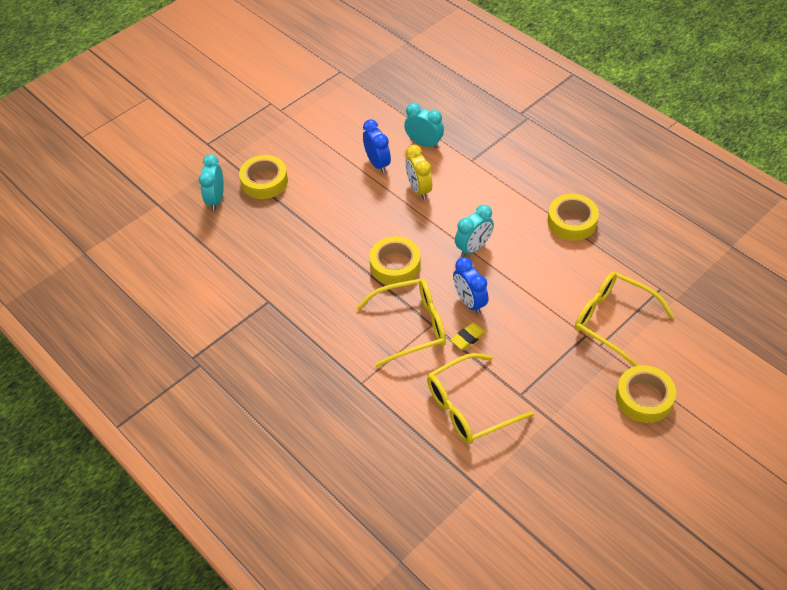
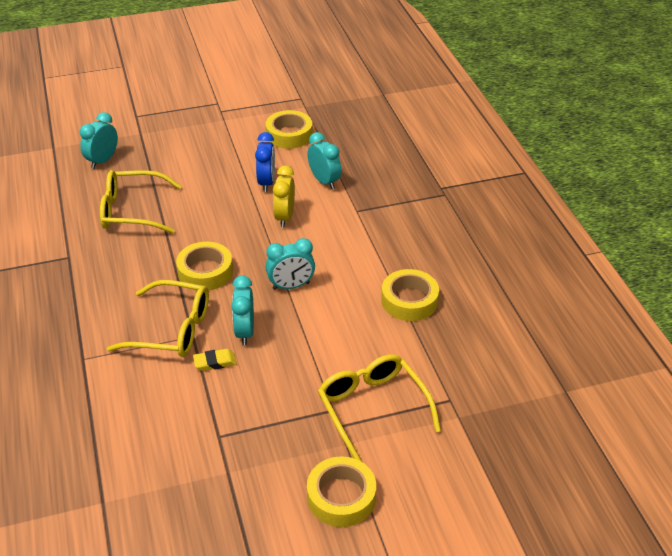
camera: 25 degrees right, 10 degrees down
(264, 181) = (155, 161): yellow tape -> yellow tape (289, 135)
(468, 408) = (158, 424): yellow glasses -> yellow glasses (131, 211)
(469, 302) = (245, 331): blue clock -> turquoise clock

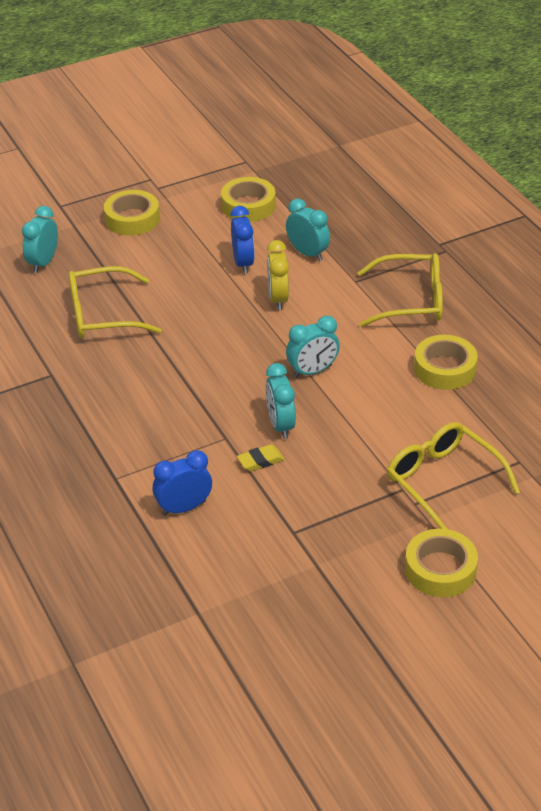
camera: 10 degrees left, 0 degrees up
(130, 396) = (184, 508): none -> blue clock
(173, 330) = (202, 434): yellow glasses -> yellow glasses (412, 300)
(205, 272) = (212, 369): yellow tape -> yellow tape (132, 219)

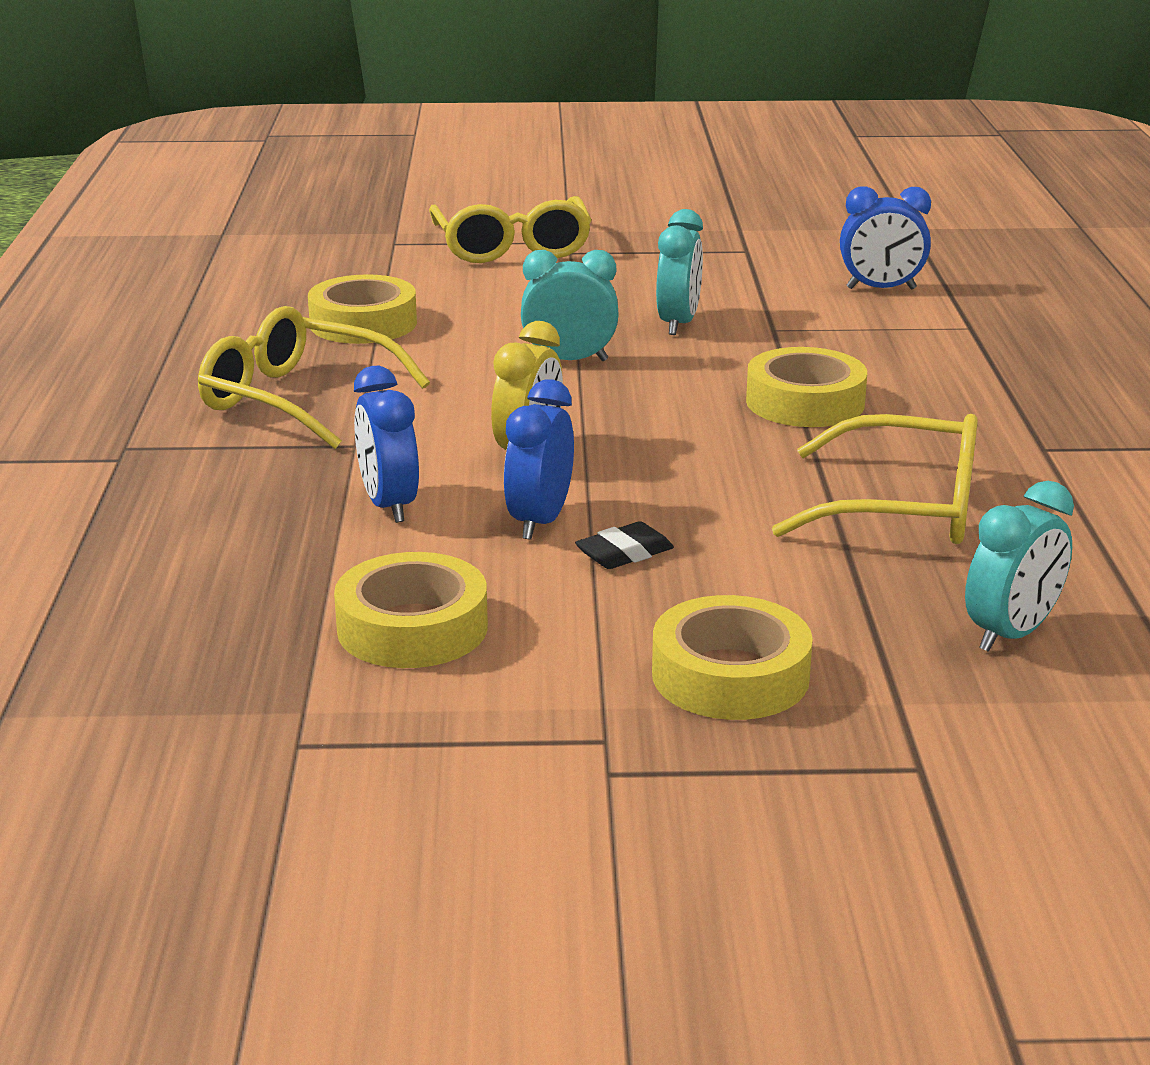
camera: 155 degrees left, 15 degrees down
(200, 257) = (624, 553): none -> black eraser
(260, 461) = (739, 302): yellow eraser -> none
(307, 253) = (389, 505): turquoise clock -> blue clock
(440, 569) = (597, 204): yellow tape -> yellow tape (805, 402)

